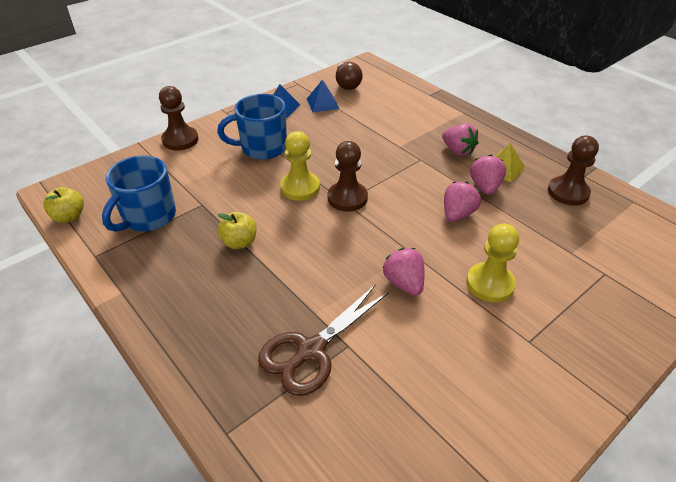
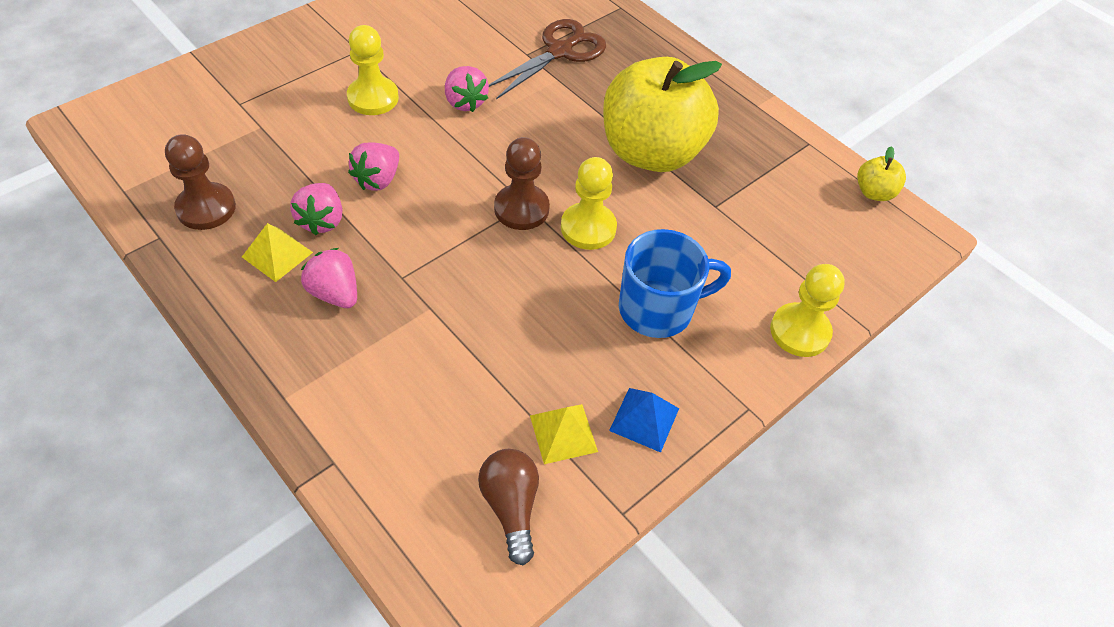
camera: 175 degrees right, 10 degrees up
(148, 217) = (776, 189): blue mug -> none
(180, 140) = (800, 331): brown pawn -> yellow pawn
(239, 242) = (651, 152): yellow apple -> yellow apple, size x2.48
(322, 103) = (563, 433): blue pyramid -> yellow pyramid

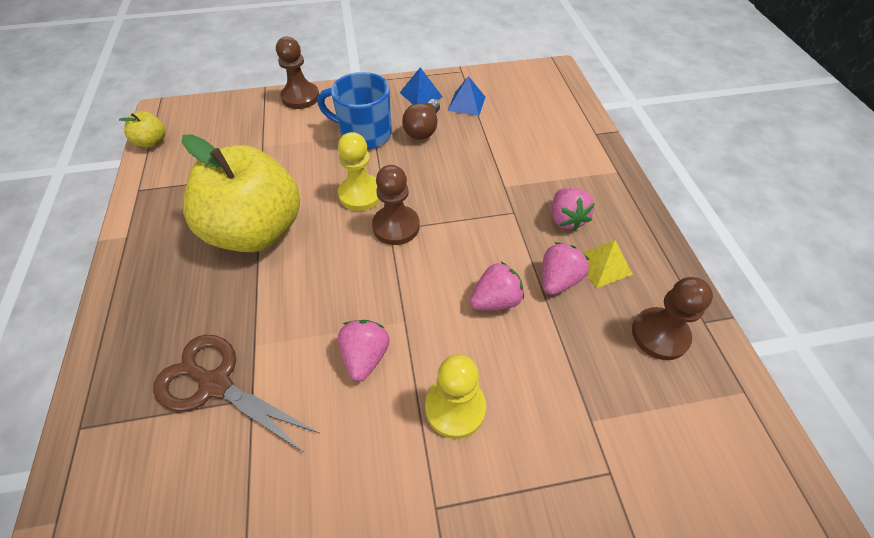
camera: 145 degrees left, 0 degrees up
(511, 506) = (512, 89): brown light bulb -> brown light bulb (423, 129)
(560, 51) = (215, 384): brown scissors -> brown scissors turned 45 degrees clockwise
(563, 433) = (466, 103): yellow pyramid -> blue pyramid
(800, 331) = (300, 97): yellow pawn -> brown pawn

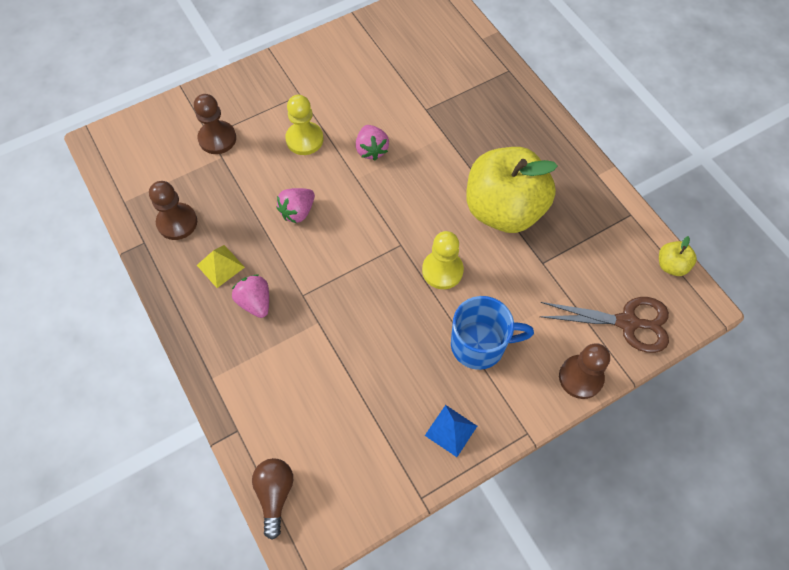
camera: 160 degrees right, 10 degrees up
(215, 384) = (452, 109): brown scissors -> brown scissors (627, 322)
(396, 226) = (396, 248): brown pawn -> brown pawn (217, 138)
(423, 129) = (423, 372): brown light bulb -> brown light bulb (275, 494)
(466, 103) = (393, 432): blue pyramid -> none
(558, 280) = (254, 242): pink strawberry -> none

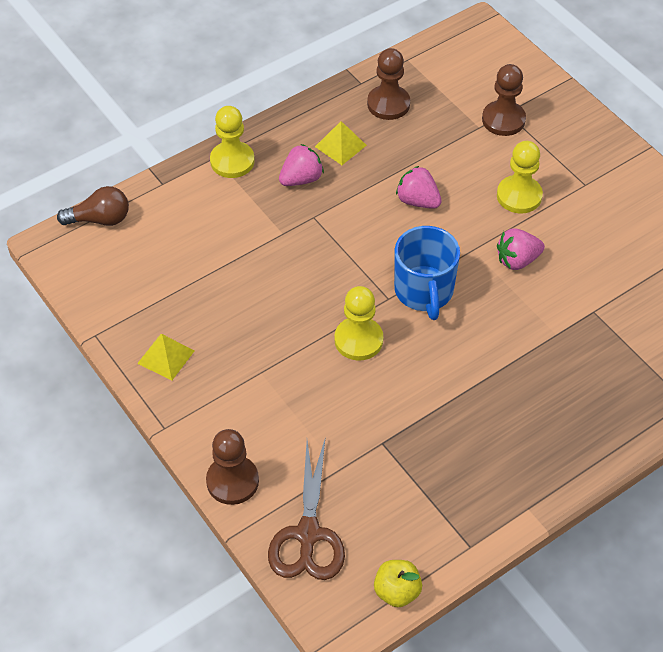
camera: 85 degrees right, 10 degrees down
(220, 362) = (232, 161): none -> yellow pawn
(451, 430) = (166, 357): blue pyramid -> yellow pyramid
(479, 345) = (267, 379): blue mug -> blue mug (424, 291)
(504, 209) = (453, 400): yellow apple -> none

